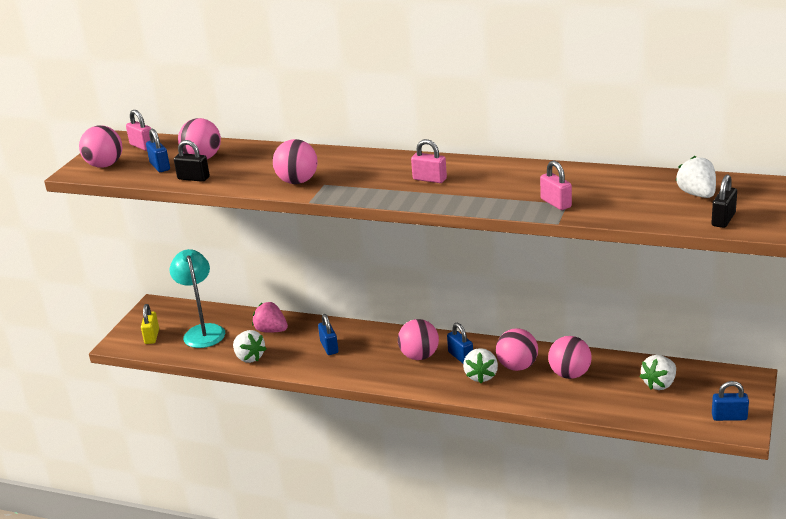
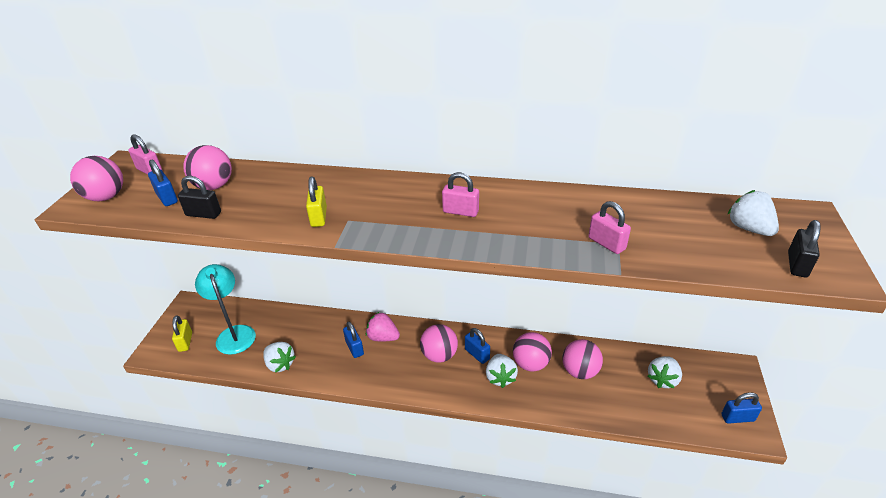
camera: 10 degrees left, 10 degrees up
(271, 330) = (298, 330): pink strawberry -> pink strawberry (383, 337)
(297, 181) = (318, 217): pink ball -> yellow padlock

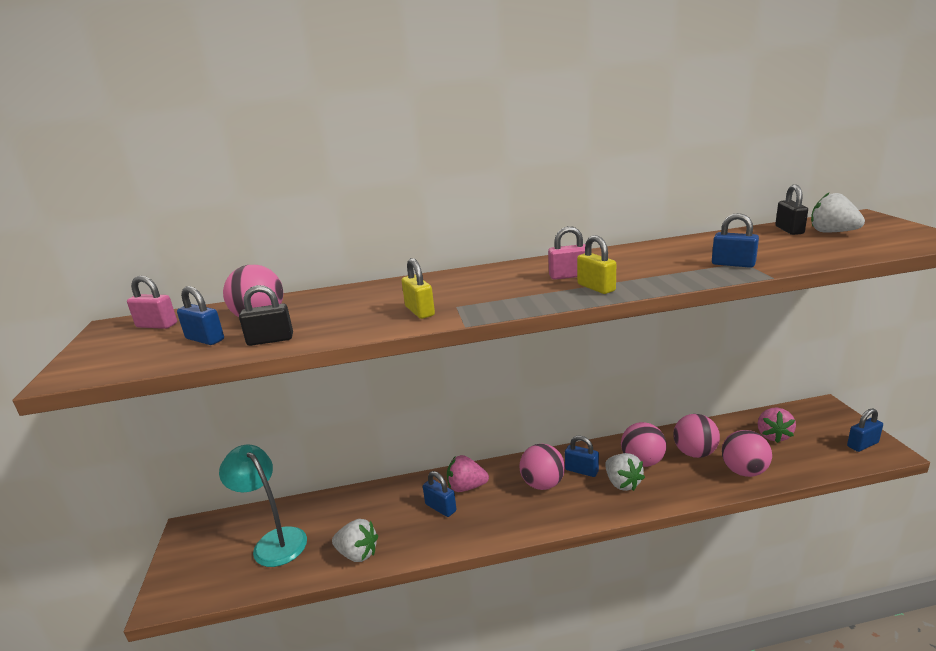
camera: 20 degrees left, 15 degrees down
(106, 197) = (113, 357): pink ball -> pink ball (744, 471)
(185, 342) = (208, 572): yellow padlock -> yellow padlock (596, 287)
(606, 243) = (733, 264): pink padlock -> blue padlock
(662, 379) = (773, 435): white strawberry -> pink strawberry
(797, 264) = (899, 241): black padlock -> black padlock (789, 230)

